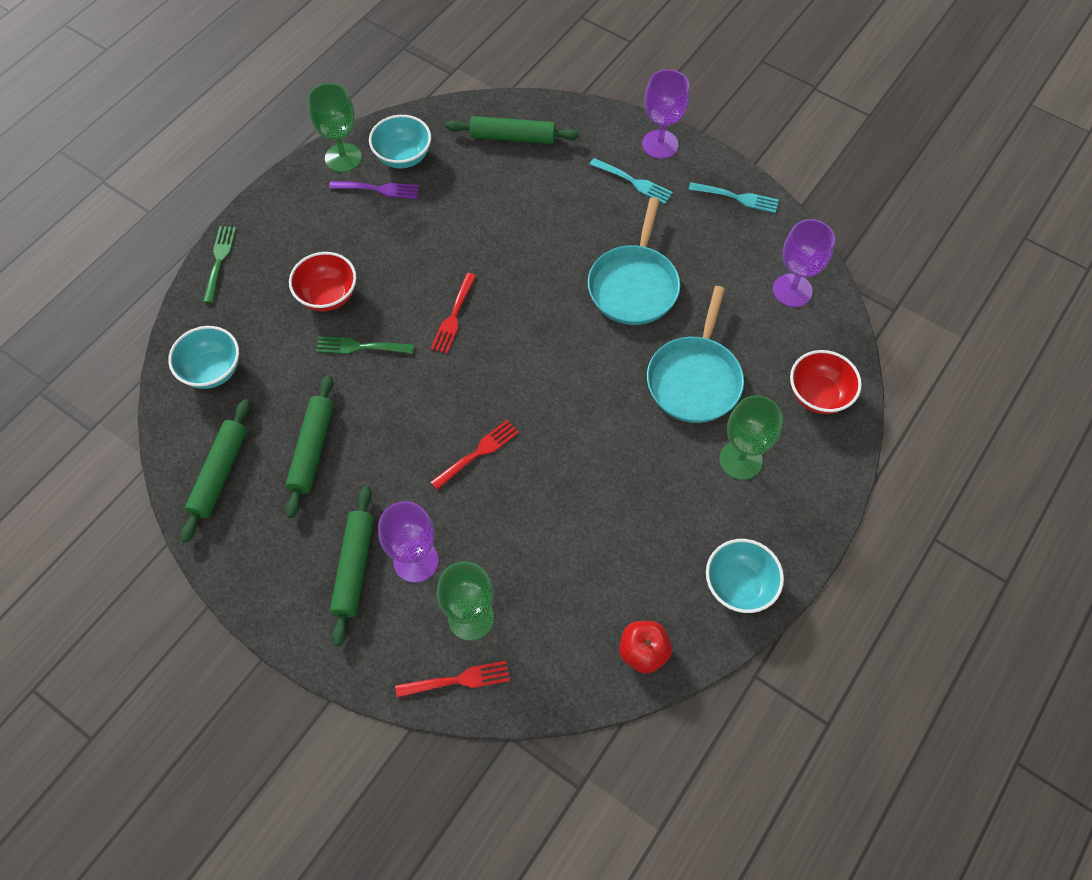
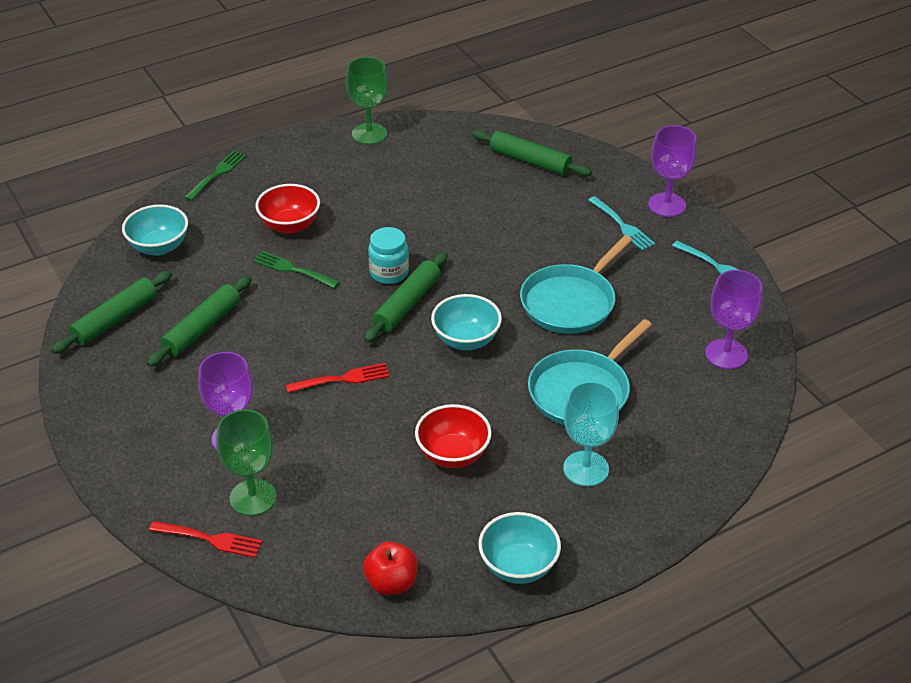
camera: 25 degrees right, 20 degrees down
(354, 567) = (178, 424): green rolling pin -> green rolling pin (407, 304)
(377, 189) = (384, 164): purple fork -> none
(403, 157) = (422, 148): turquoise bowl -> turquoise bowl (466, 340)
(454, 315) = (389, 273): red fork -> turquoise jar
(740, 460) = (586, 468): green goblet -> turquoise goblet
(818, 395) = (698, 444): red bowl -> red bowl (453, 454)

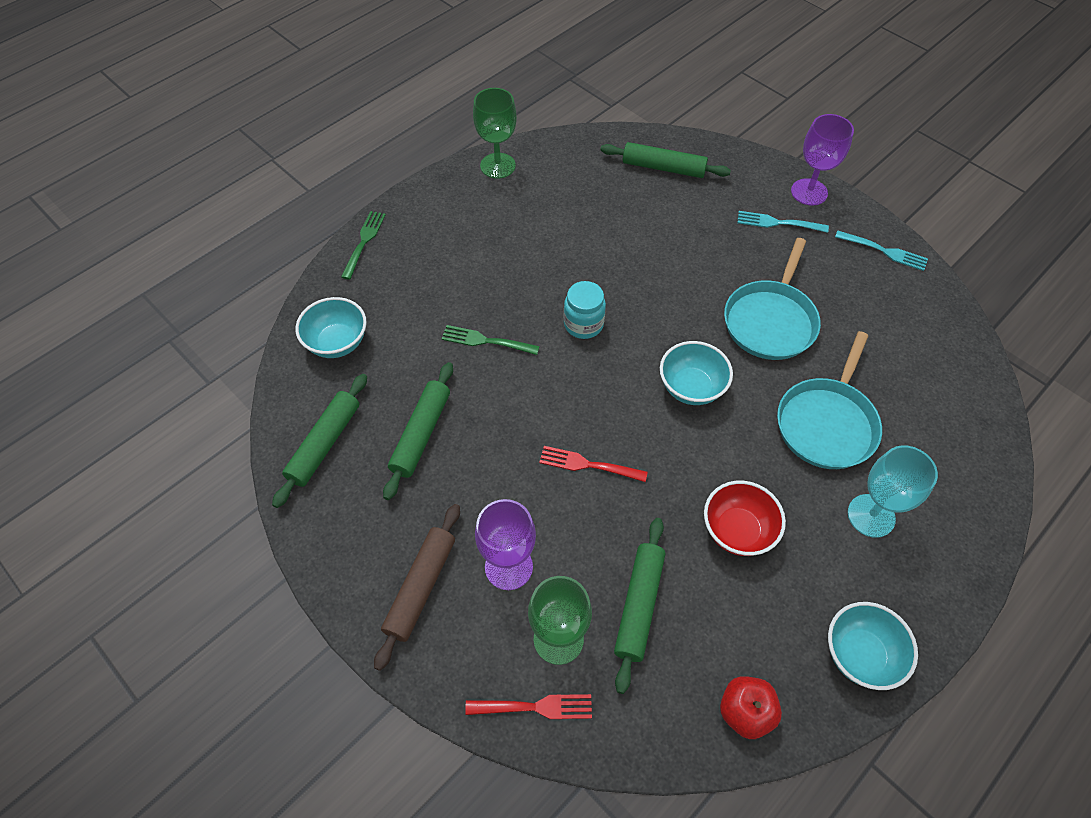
camera: 15 degrees left, 15 degrees up
(151, 437) = (421, 587): none -> brown rolling pin
(290, 225) = (462, 288): red bowl -> none
(341, 379) = (589, 465): red fork -> red fork turned 135 degrees counterclockwise
(407, 304) = (616, 358): green rolling pin -> green rolling pin (639, 605)
(621, 225) = (778, 223): turquoise fork -> turquoise fork turned 150 degrees clockwise
(726, 354) = (937, 349): purple goblet -> none

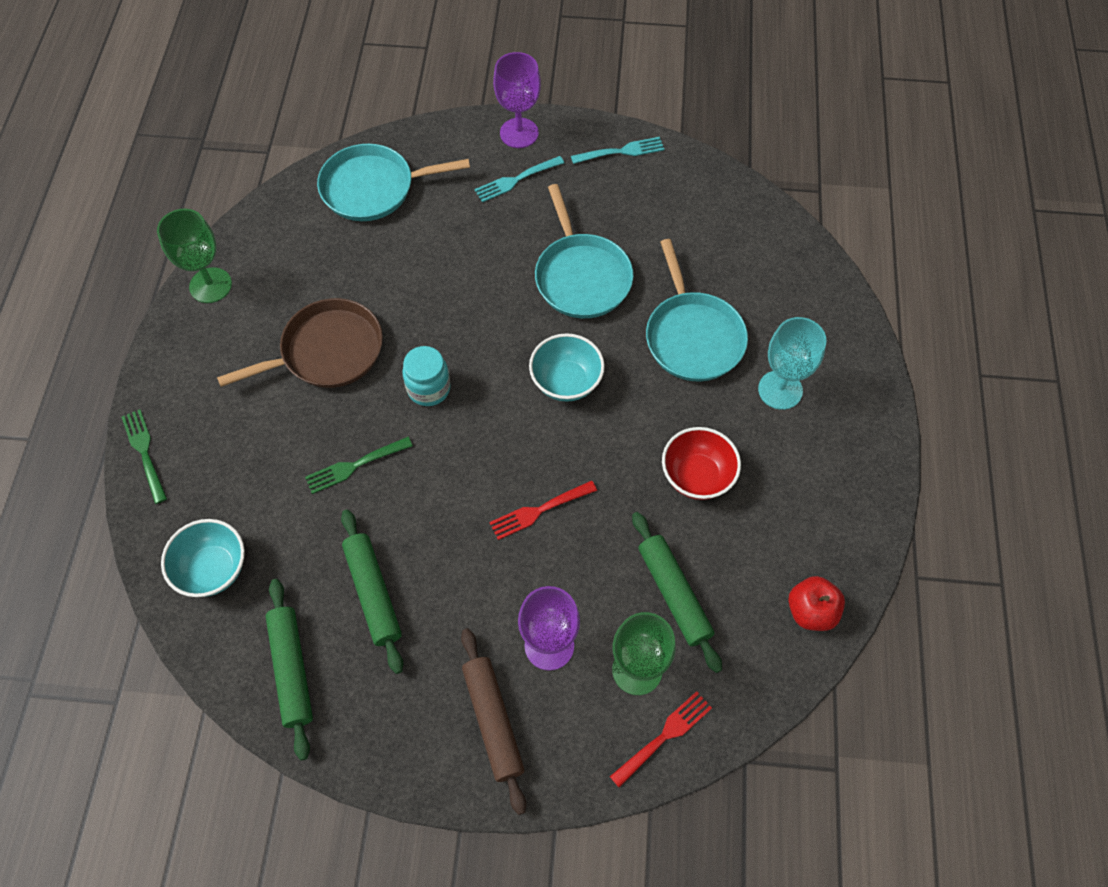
camera: 40 degrees left, 5 degrees up
(535, 254) = (327, 351): none -> brown pan
(663, 168) = (373, 188): green rolling pin -> turquoise pan
(860, 654) = (852, 504): turquoise bowl -> none

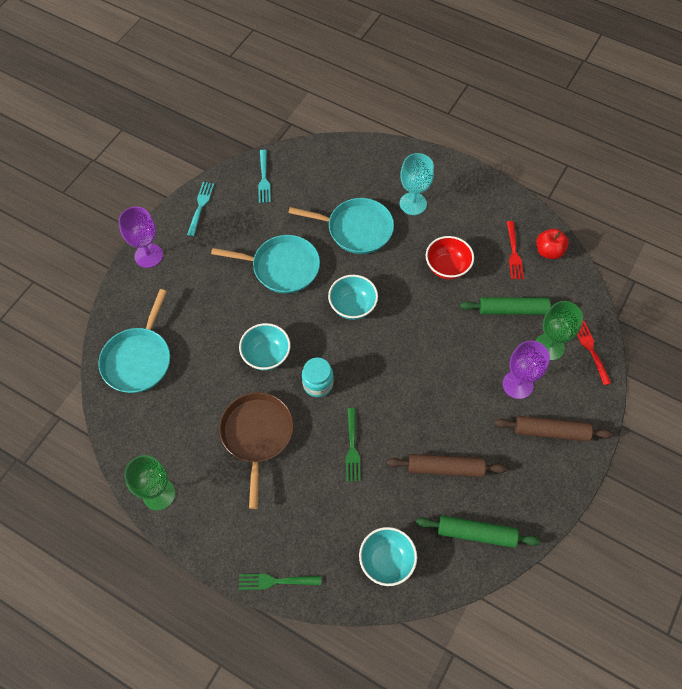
camera: 65 degrees left, 0 degrees up
(373, 593) = (445, 468): green rolling pin -> brown rolling pin
(442, 314) = (266, 355): none -> turquoise bowl
(516, 179) = (186, 272): turquoise fork -> turquoise fork (263, 178)
(540, 510) = (431, 355): red fork -> red fork (513, 252)

